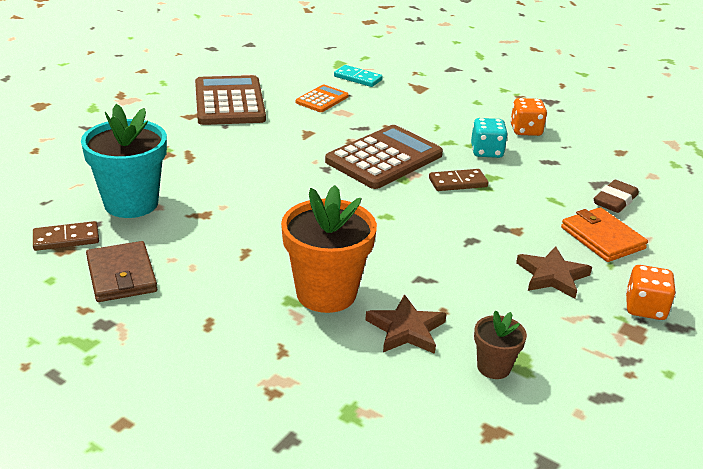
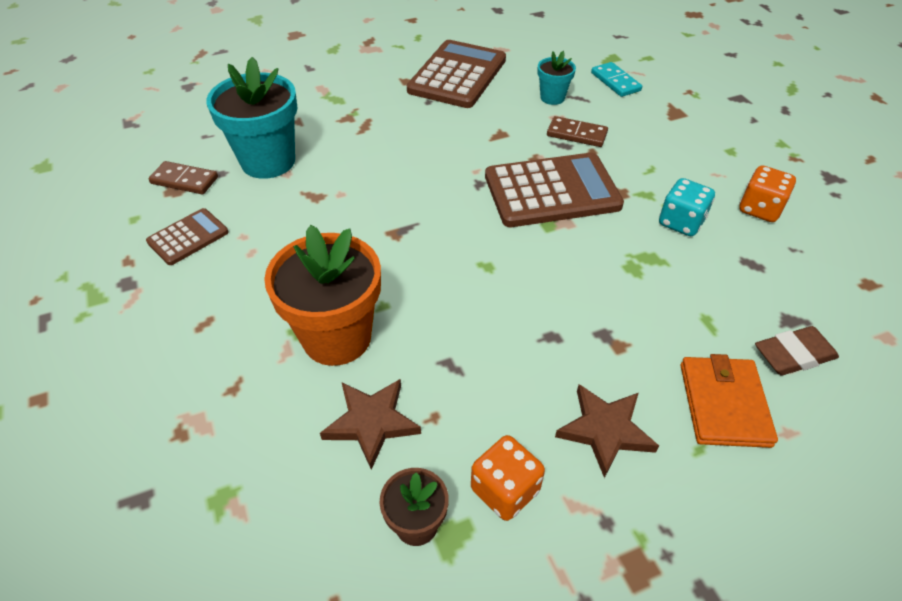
camera: 35 degrees right, 15 degrees up
(121, 275) = (188, 237): brown wallet -> brown calculator
(322, 99) = (552, 98): orange calculator -> turquoise flower pot
(458, 183) = (607, 252): brown domino -> brown domino (576, 134)
(645, 308) = (687, 540): orange dice -> orange dice (505, 490)

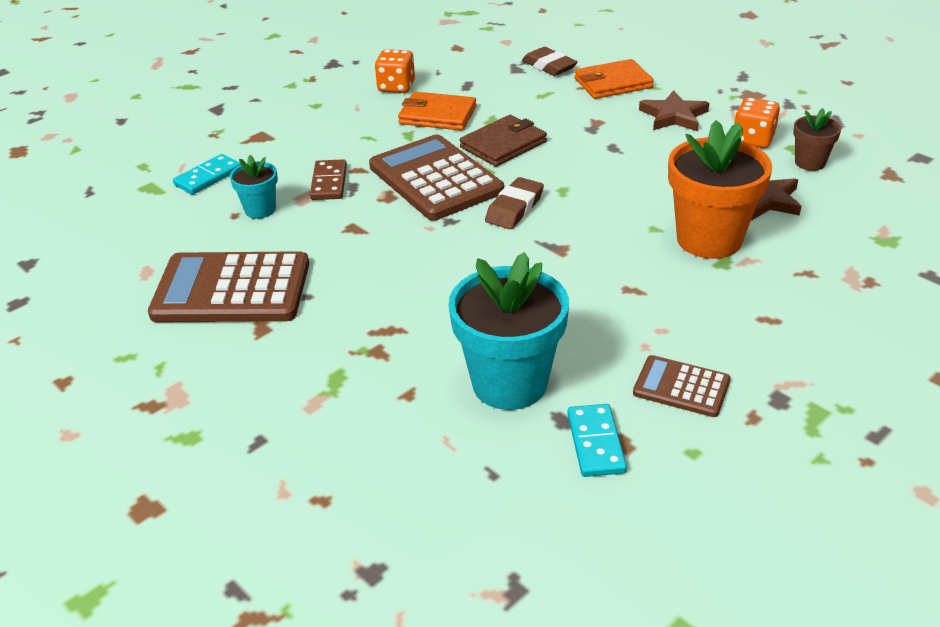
camera: 110 degrees left, 10 degrees down
(184, 180) = (595, 443): brown domino -> turquoise domino
(474, 225) = (514, 208): none -> brown eraser
(597, 252) = (503, 144): none -> brown wallet
(681, 222) = (437, 115): turquoise dice -> orange wallet

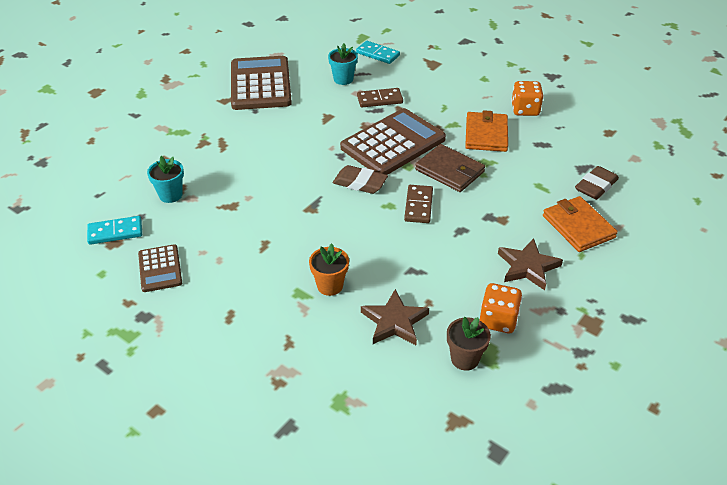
camera: 80 degrees right, 5 degrees up
(509, 383) = (170, 195): turquoise flower pot -> turquoise flower pot, size x0.51
(566, 170) = (418, 206): none -> brown domino
(681, 387) = (160, 269): brown calculator -> brown calculator turned 150 degrees clockwise
(709, 239) = (330, 286): orange flower pot -> orange flower pot, size x0.51

